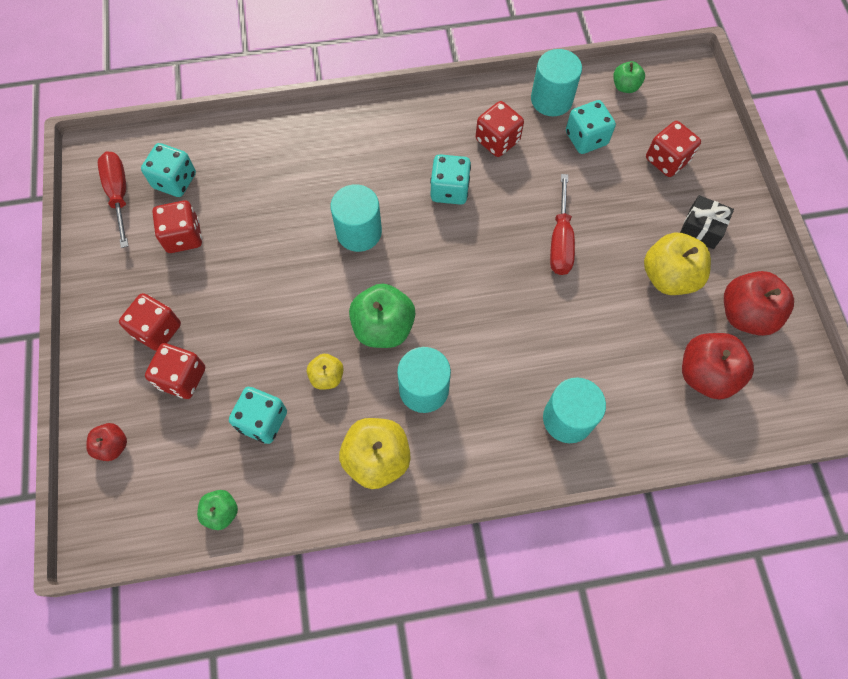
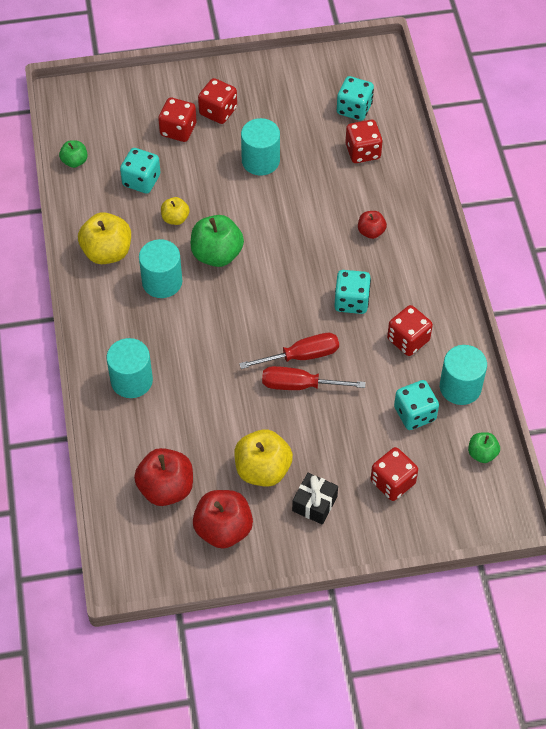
camera: 90 degrees right, 10 degrees down
(113, 446) = (128, 96): red apple -> red apple (371, 232)
(119, 195) = (339, 75): red screwdriver -> red screwdriver (301, 356)
(183, 236) = (301, 119): red dice -> red dice (363, 151)
(359, 232) = (307, 235): turquoise cylinder -> turquoise cylinder (260, 161)

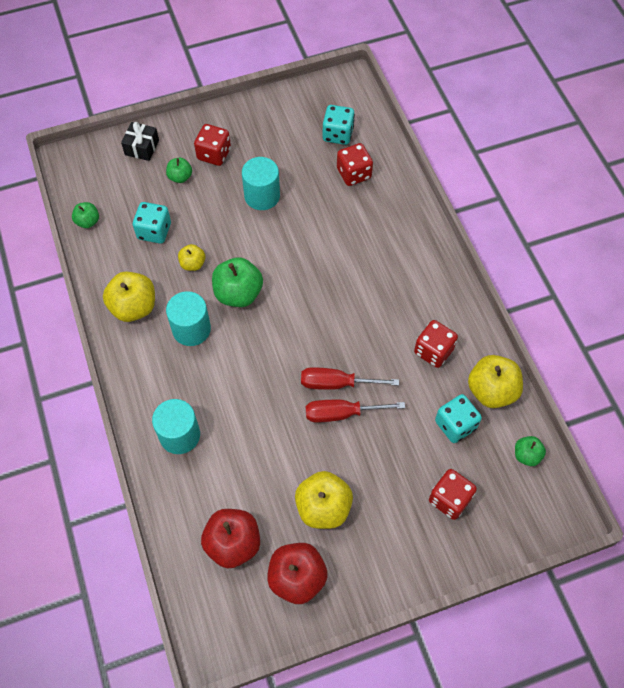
camera: 10 degrees left, 5 degrees up
(178, 130) = (180, 177): red dice -> green apple
(301, 356) = (337, 383): red screwdriver -> red screwdriver turned 150 degrees counterclockwise
(314, 503) = (380, 535): black gift -> black gift (142, 147)
(351, 301) = (373, 321): turquoise dice -> none
(371, 232) = (377, 250): red apple -> none
(460, 387) = (491, 391): turquoise cylinder -> yellow apple

